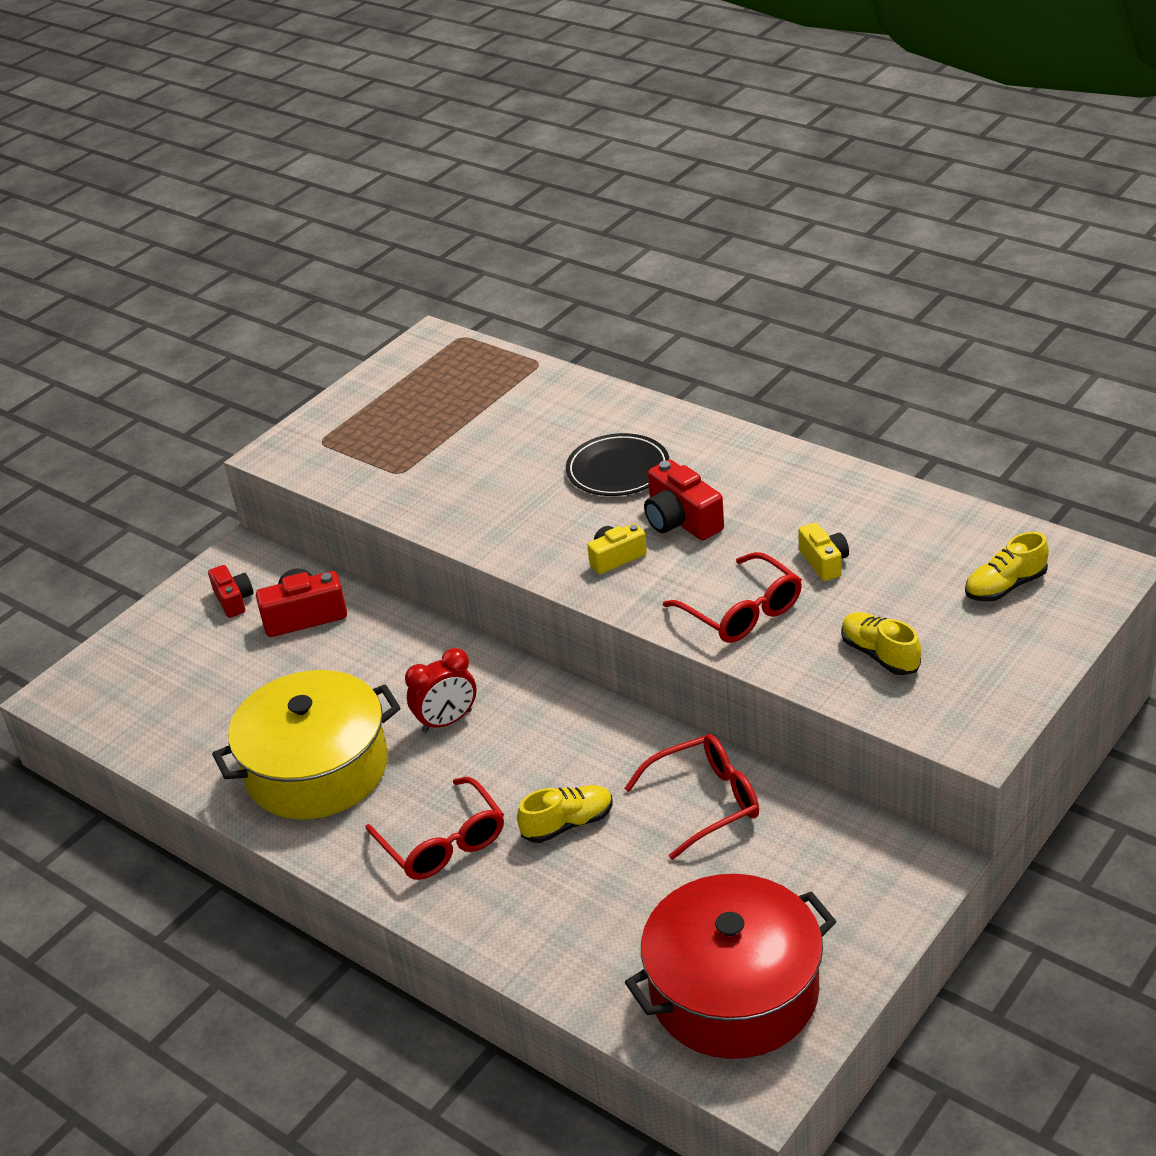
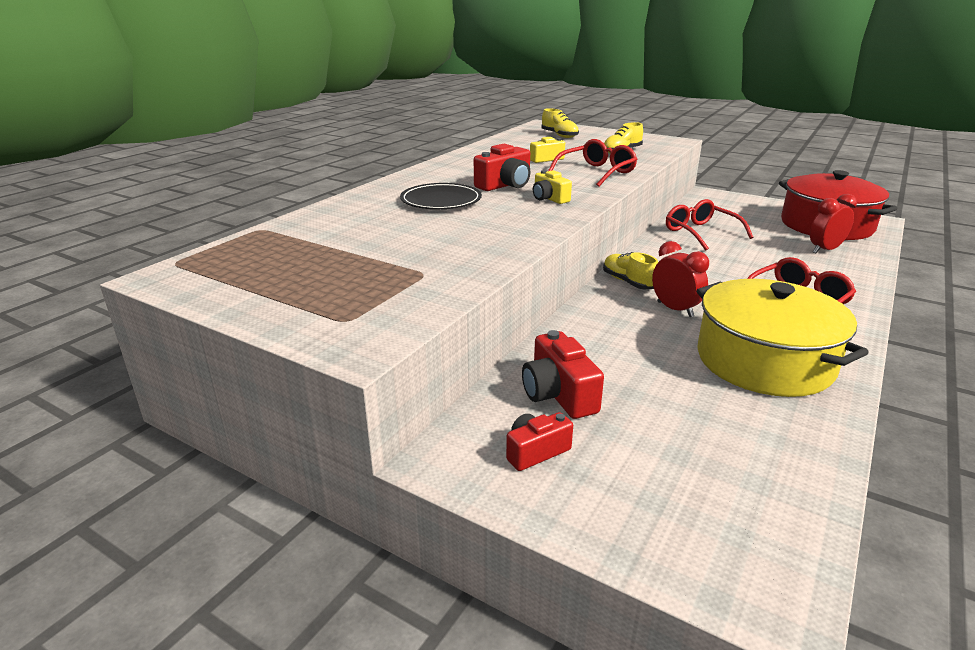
camera: 100 degrees left, 10 degrees down
(568, 824) = (746, 265): yellow shoe -> yellow shoe (628, 282)
(615, 942) = (825, 250): none -> red clock

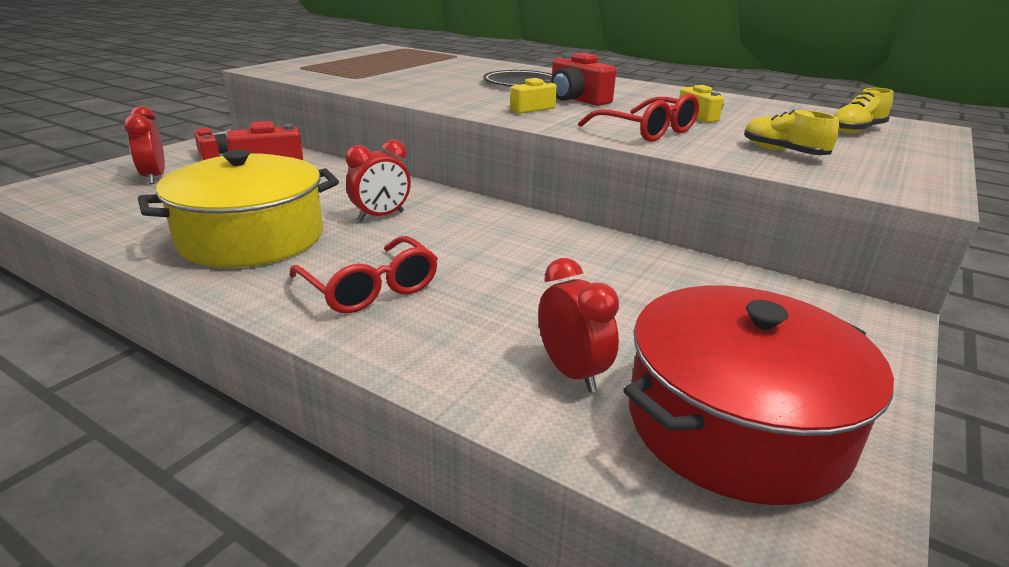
camera: 90 degrees right, 0 degrees up
(628, 282) = (455, 204): yellow shoe -> none
(650, 478) = (154, 177): none -> red clock
(700, 233) = (632, 269): red glasses -> none

